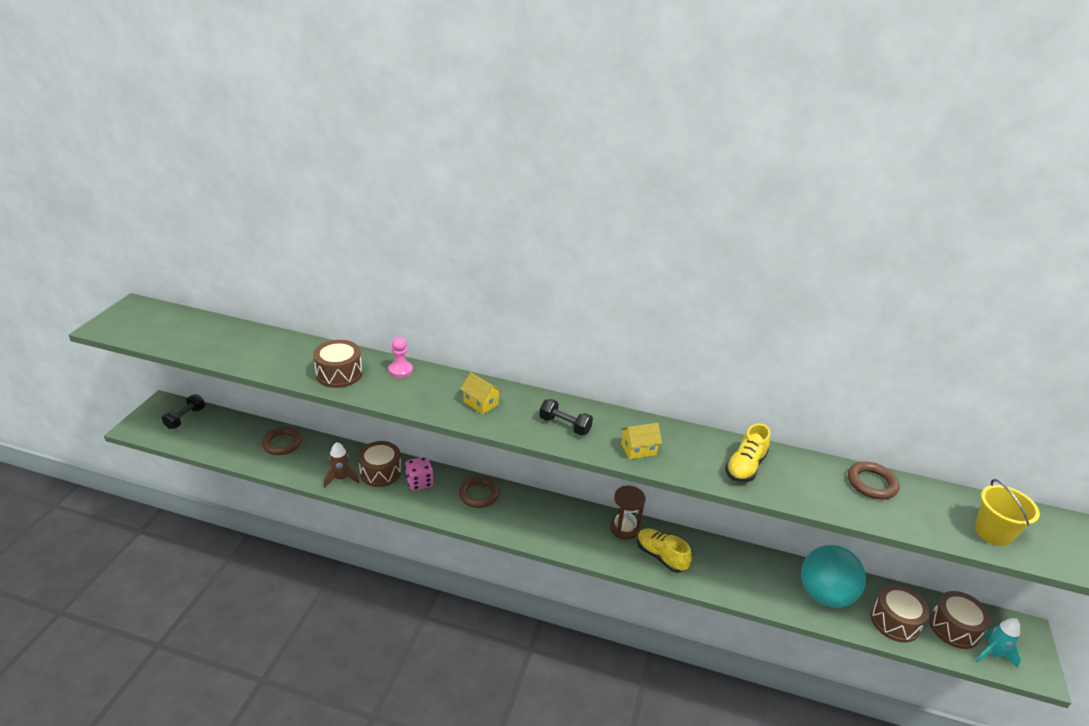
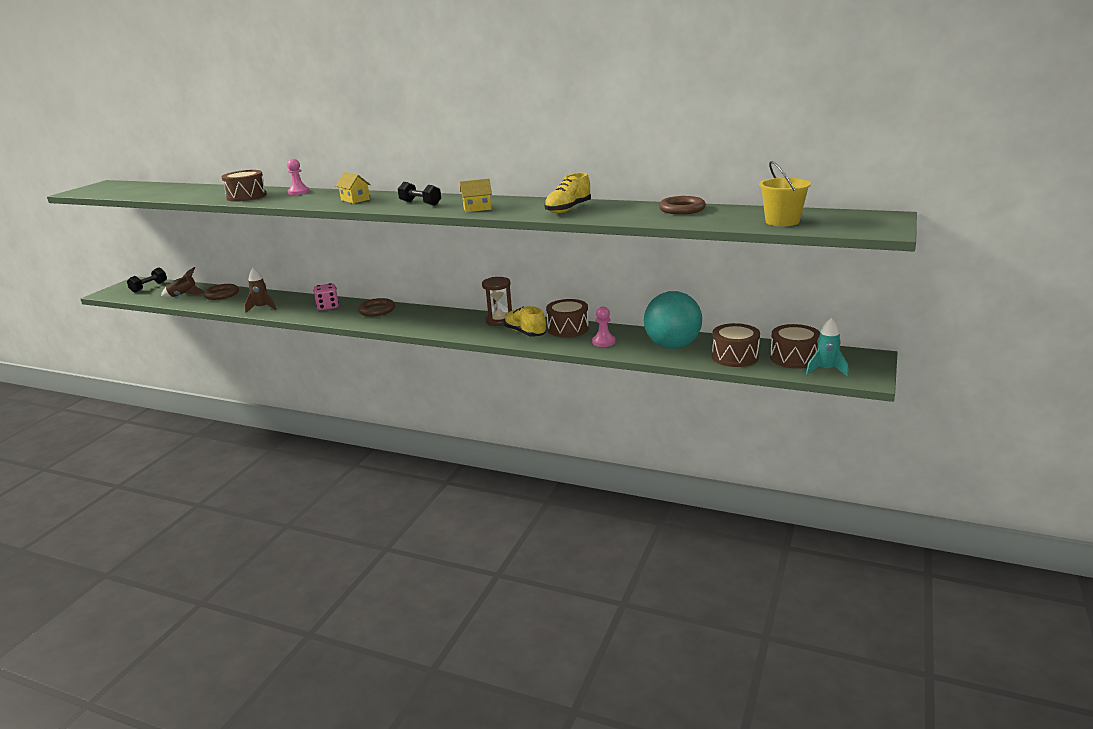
camera: 10 degrees right, 10 degrees down
(235, 442) = (183, 295): none -> brown rocket
(380, 472) = (297, 304): brown drum -> brown drum (568, 329)
(750, 581) = (603, 342): none -> pink pawn

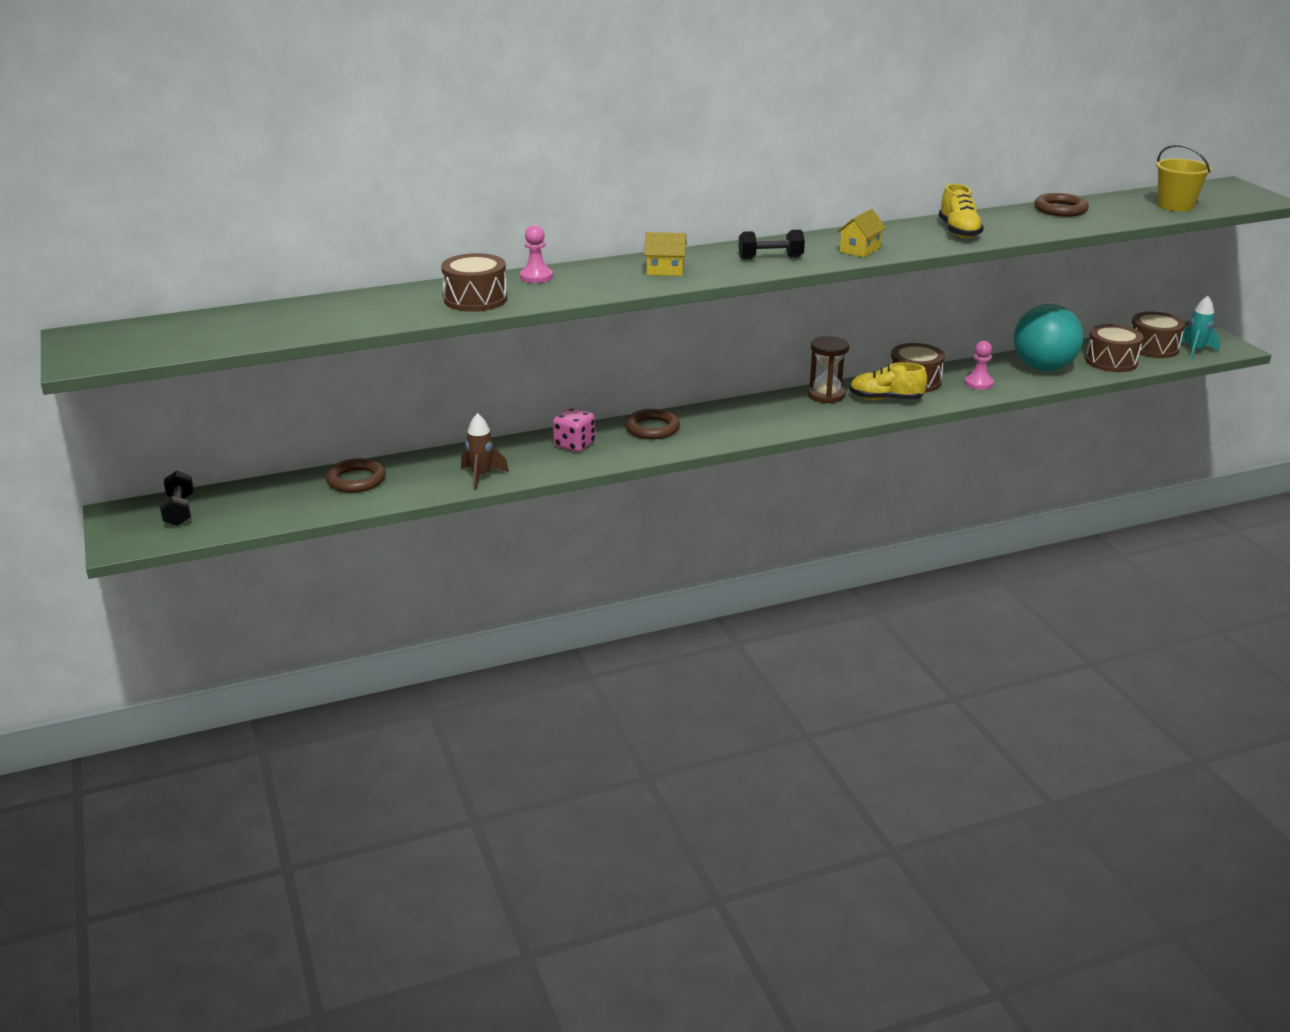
camera: 45 degrees left, 5 degrees up
(183, 295) = (291, 502): brown rocket -> none

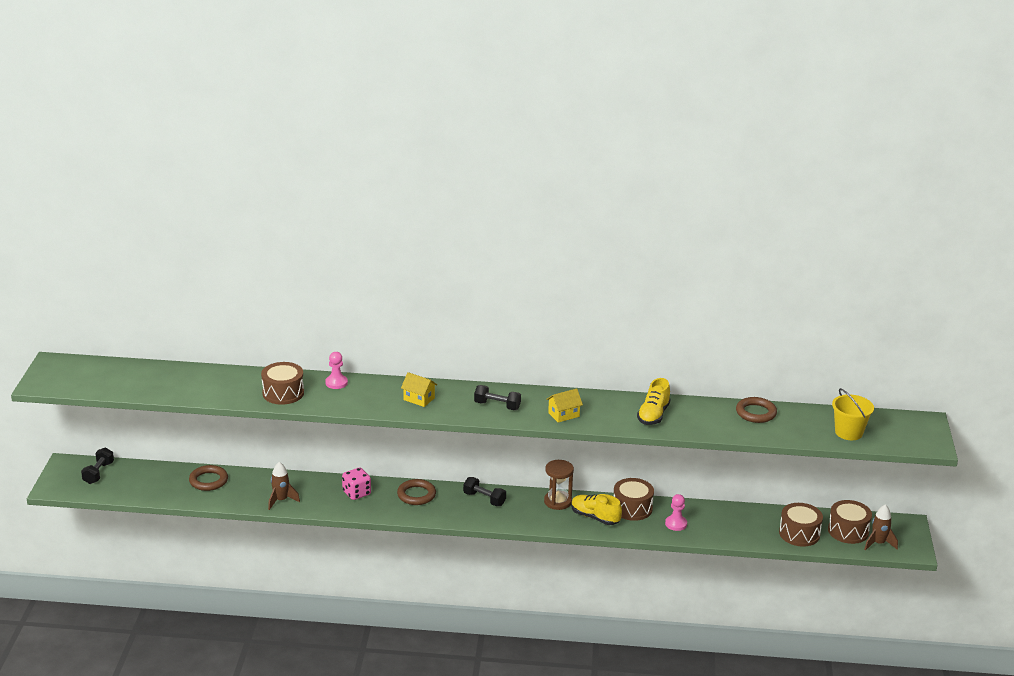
camera: 25 degrees right, 0 degrees up
(739, 413) = (484, 499): none -> black dumbbell
(1043, 368) = (740, 524): turquoise ball -> none
(1195, 351) = (878, 543): turquoise rocket -> brown rocket

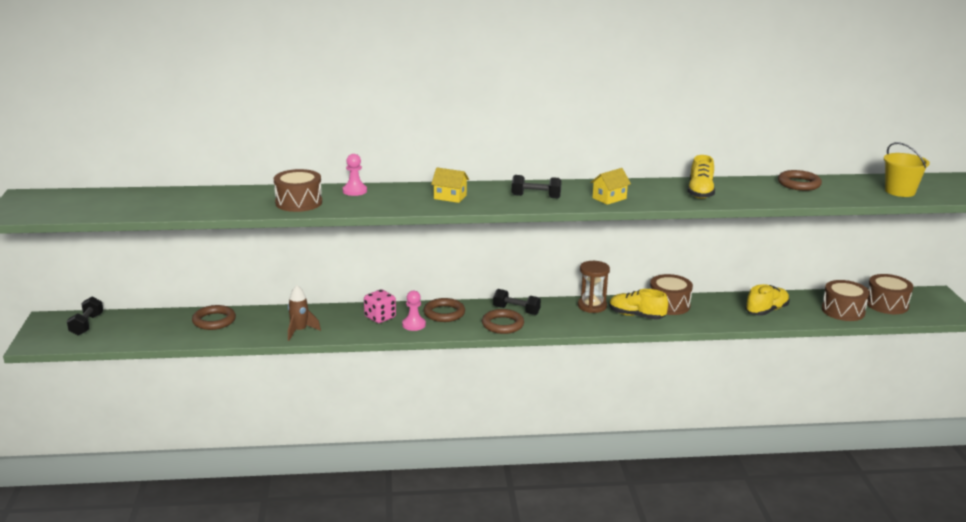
camera: 10 degrees left, 5 degrees down
(465, 513) = (502, 325): none -> brown ring
(676, 524) = (719, 314): pink pawn -> pink pawn (413, 325)
(723, 525) = (766, 311): none -> yellow shoe
(878, 543) = (922, 312): brown rocket -> none

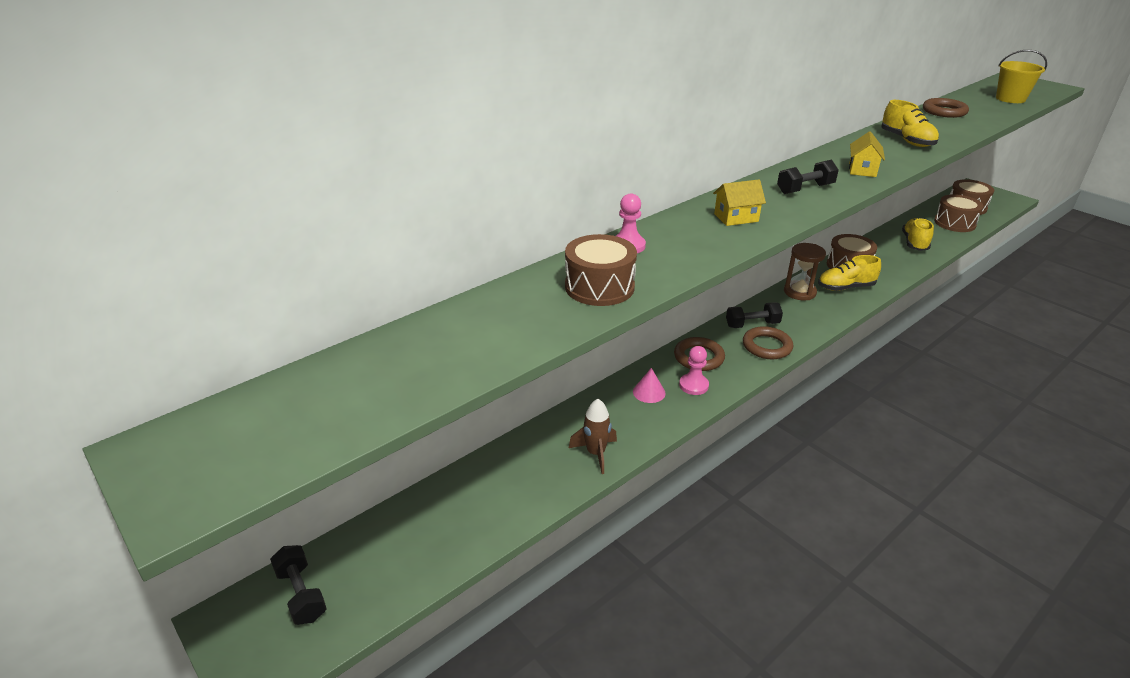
camera: 35 degrees left, 10 degrees up
(214, 321) = (475, 491): brown ring -> none
(380, 317) = (649, 392): pink dice -> pink cone

